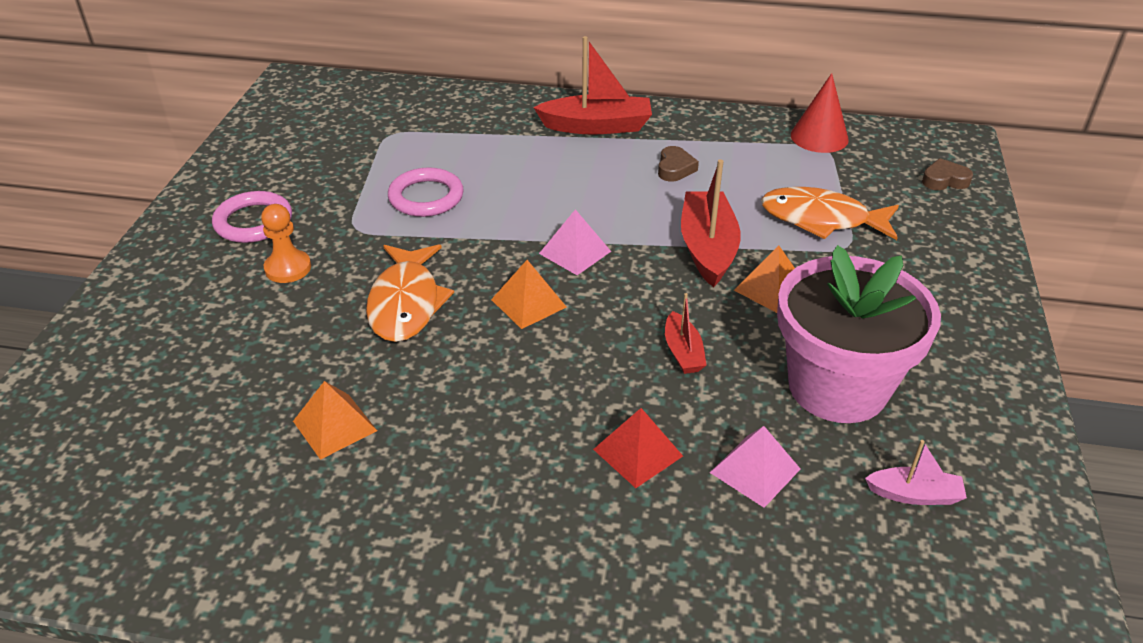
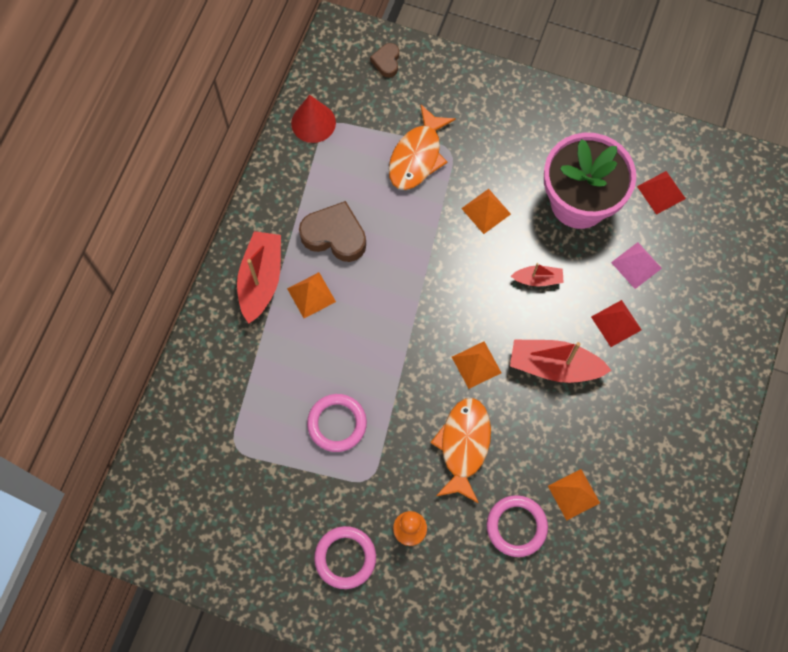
camera: 80 degrees left, 30 degrees up
(285, 367) = (516, 526): none -> pink ring
(406, 303) = (463, 445): orange fish -> orange fish turned 90 degrees counterclockwise
(575, 252) = (426, 325): pink pyramid -> none
(589, 161) = (311, 295): none -> orange pyramid
(675, 168) = (335, 235): brown heart -> brown heart, size x1.86
(707, 248) = (437, 238): red boat -> red boat (554, 366)
(914, 494) = (661, 192): pink boat -> red pyramid

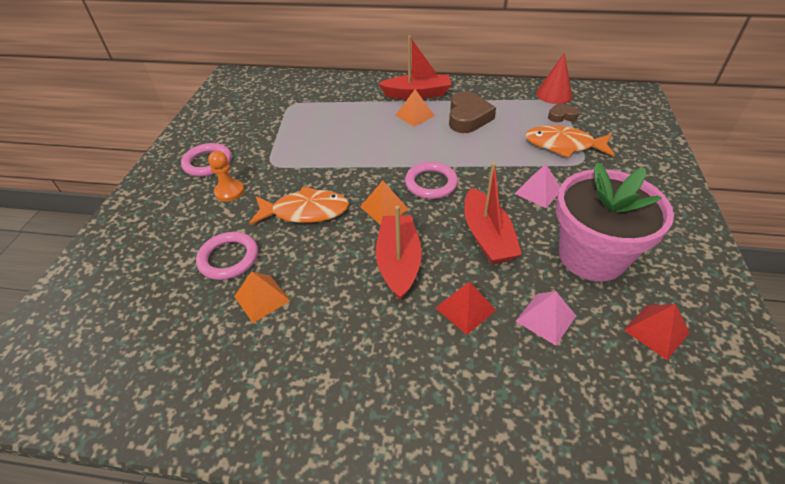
camera: 80 degrees right, 25 degrees down
(337, 423) = (315, 142): pink ring -> pink ring (431, 183)
(386, 62) = (635, 117): brown heart -> brown heart (561, 116)
(486, 211) = (538, 191): orange pyramid -> pink pyramid
(537, 279) = (487, 236): red boat -> red boat, size x1.84

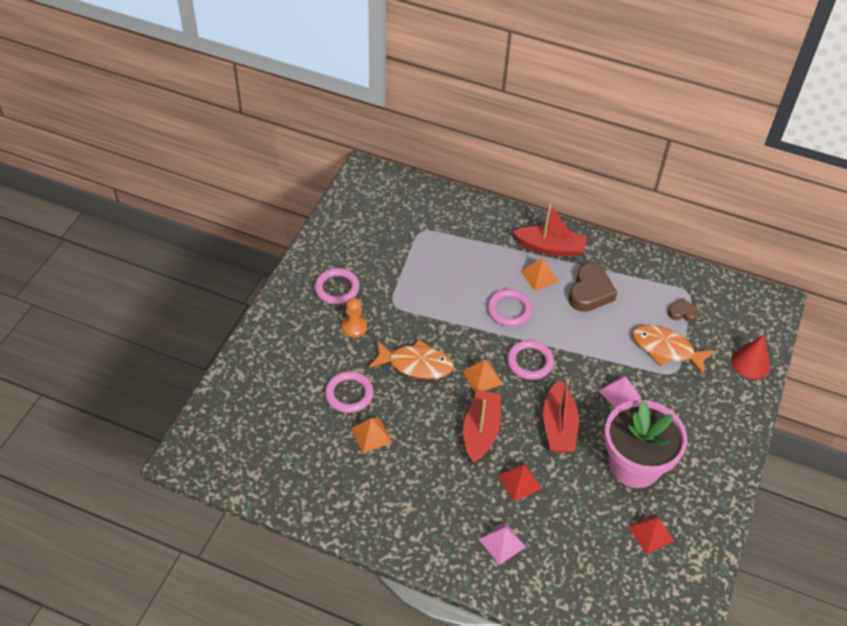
camera: 10 degrees right, 5 degrees up
(394, 145) = (509, 310): none -> pink ring
(546, 318) = (576, 504): pink pyramid -> pink pyramid (502, 543)
(554, 94) = (688, 282): red cone -> red cone (750, 363)

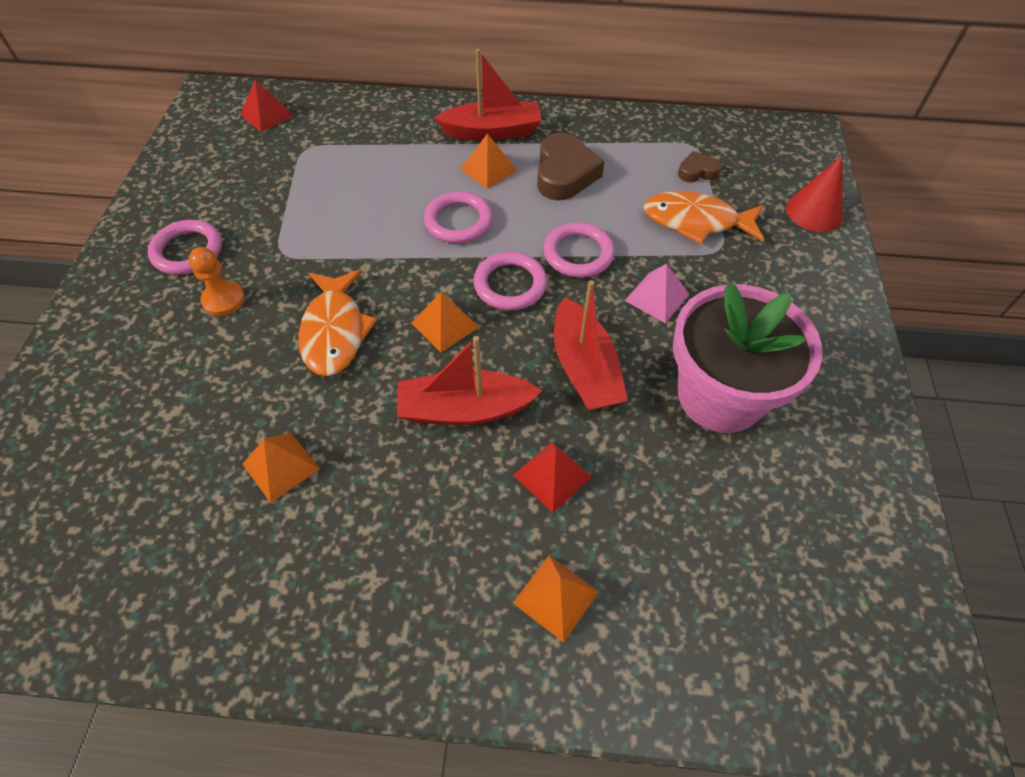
camera: 15 degrees left, 5 degrees up
(349, 394) = (230, 406): pink ring -> pink ring (578, 254)
(416, 364) = (335, 331): orange fish -> orange fish turned 90 degrees clockwise
(481, 431) = (465, 409): red boat -> red boat turned 90 degrees counterclockwise
(502, 543) = (556, 597): pink pyramid -> orange pyramid
(651, 533) = (791, 502): red pyramid -> red pyramid (267, 115)

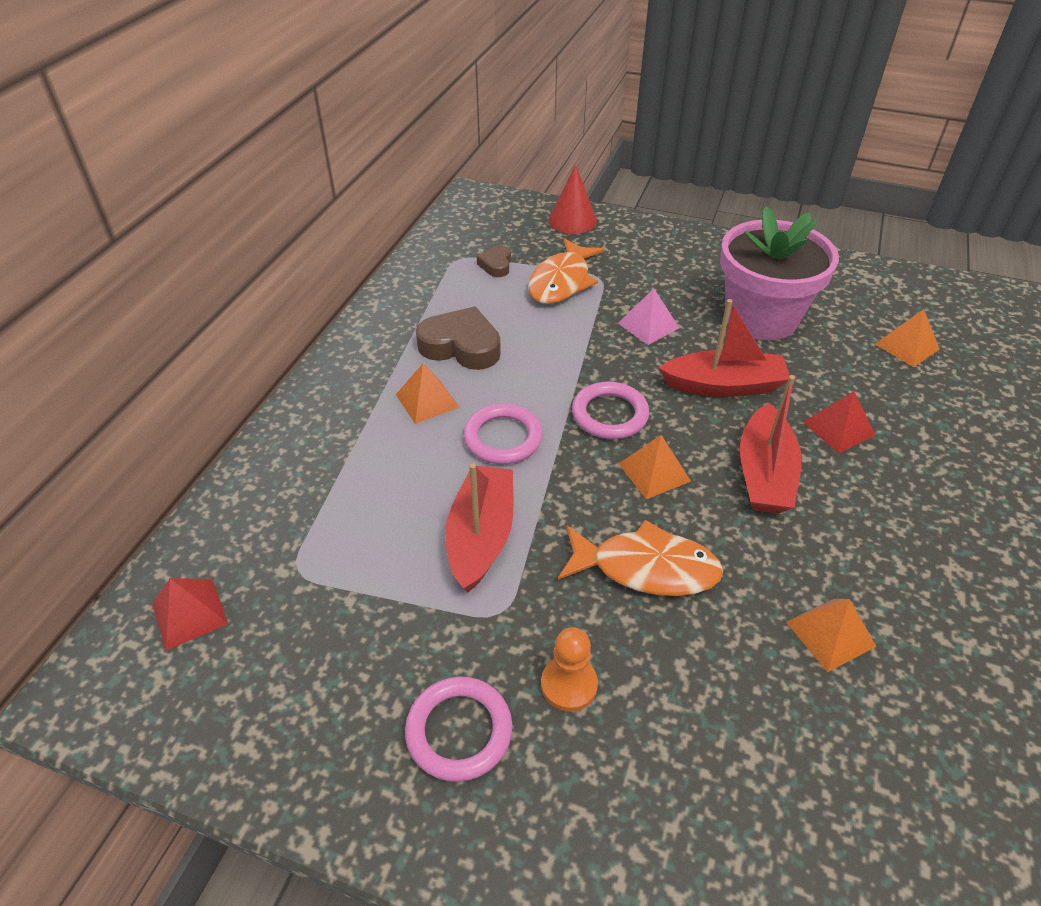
camera: 75 degrees left, 10 degrees down
(492, 131) = (362, 386): red boat -> red boat (481, 536)
(556, 597) = (952, 448): orange pyramid -> orange pyramid (906, 346)
(578, 254) = (580, 360): pink ring -> none

